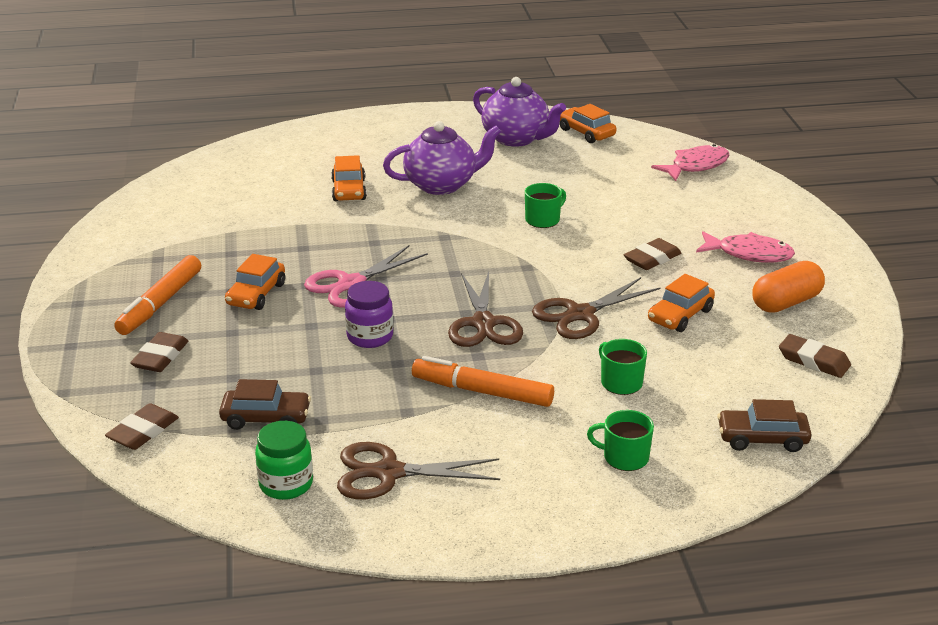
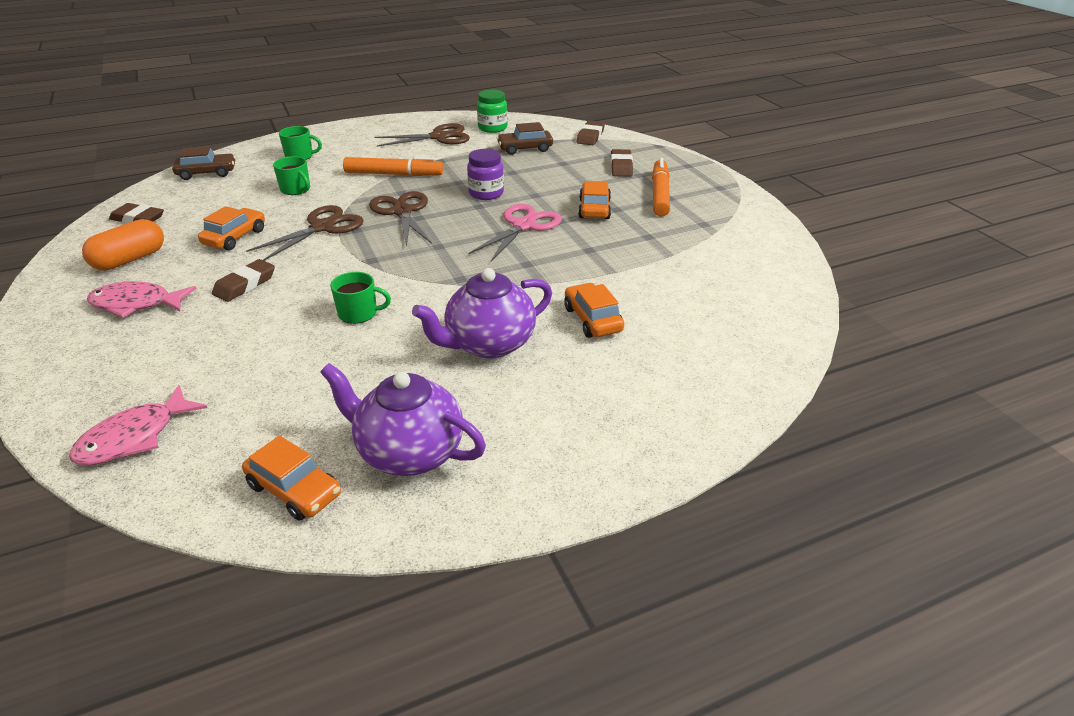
camera: 165 degrees right, 5 degrees up
(543, 220) = (359, 313): green mug -> green mug turned 120 degrees counterclockwise

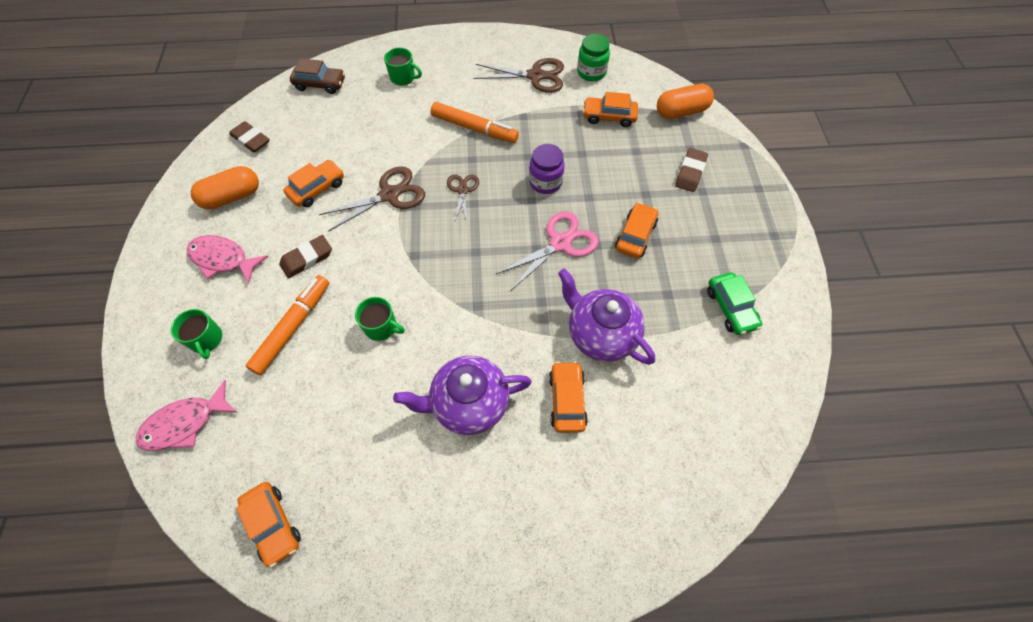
camera: 20 degrees right, 25 degrees up
(296, 189) = (385, 130): green mug -> green mug (206, 339)
(402, 212) = (462, 190): brown scissors -> brown scissors, size x0.60
(409, 452) = (363, 514): purple teapot -> purple teapot (600, 334)
(525, 149) = (609, 117): brown car -> orange car
(590, 136) = (681, 111): brown eraser -> orange capsule
(660, 194) = (708, 230): orange marker -> orange marker (292, 328)
(711, 233) = (731, 308): none -> green car

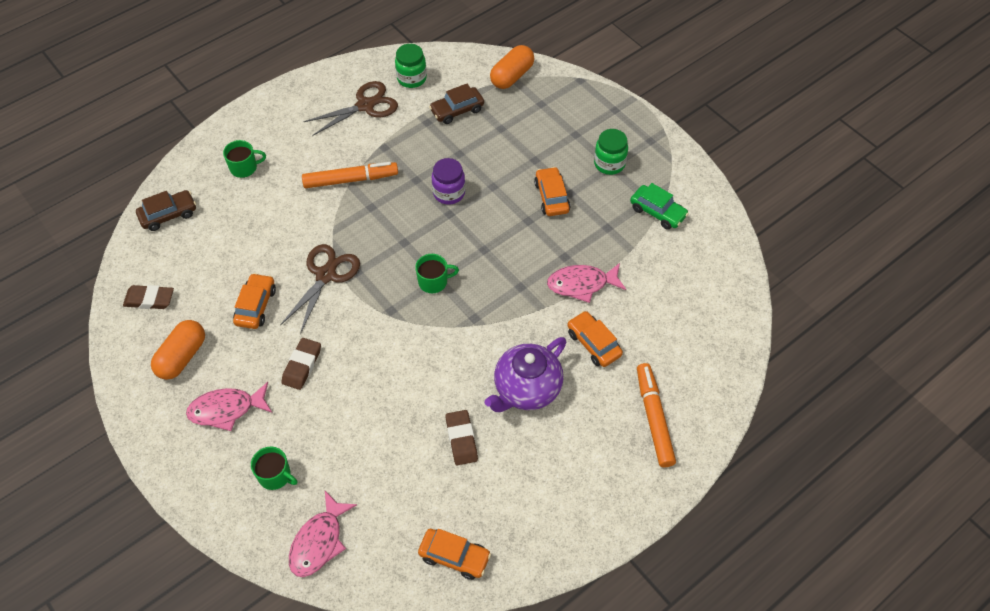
camera: 35 degrees left, 5 degrees down
(292, 328) = (340, 423): orange marker -> orange marker (654, 419)
(381, 327) = (413, 378): green mug -> green mug (433, 281)
(462, 190) = (385, 237): brown scissors -> none
(560, 243) = (499, 235): pink scissors -> none
(600, 334) = (582, 284): purple teapot -> pink fish
(609, 117) = (457, 110): orange car -> brown car
(690, 172) = (556, 124): brown eraser -> brown eraser (461, 439)
(715, 235) = (609, 164): none -> green jar

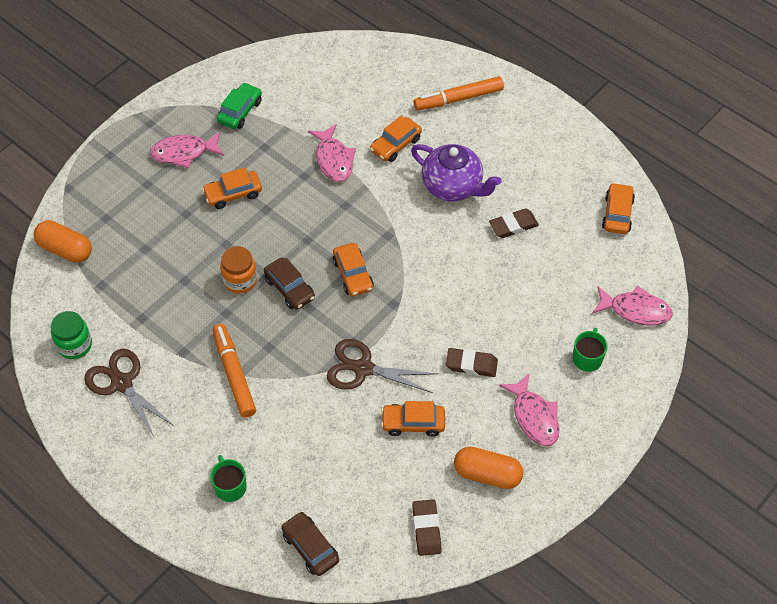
camera: 100 degrees left, 0 degrees up
(433, 281) = (353, 274): green mug -> orange car
(449, 193) = (240, 280): purple jar -> orange jar
(457, 110) = (122, 292): brown car -> brown car (290, 288)
(609, 164) = (184, 153): green jar -> pink fish

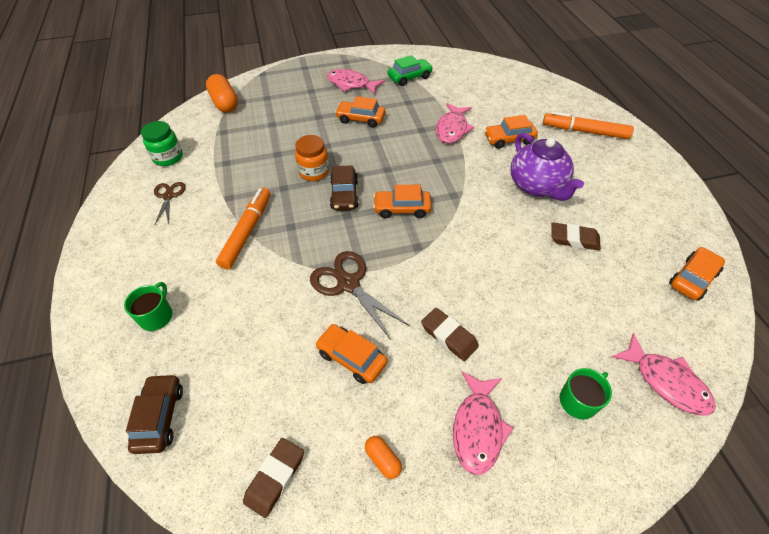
camera: 35 degrees right, 5 degrees down
(122, 383) = (168, 196): brown scissors -> brown scissors, size x0.60
(353, 274) = (402, 209): orange car -> orange car turned 75 degrees clockwise
(487, 474) = (383, 459): orange capsule -> orange capsule, size x0.52

